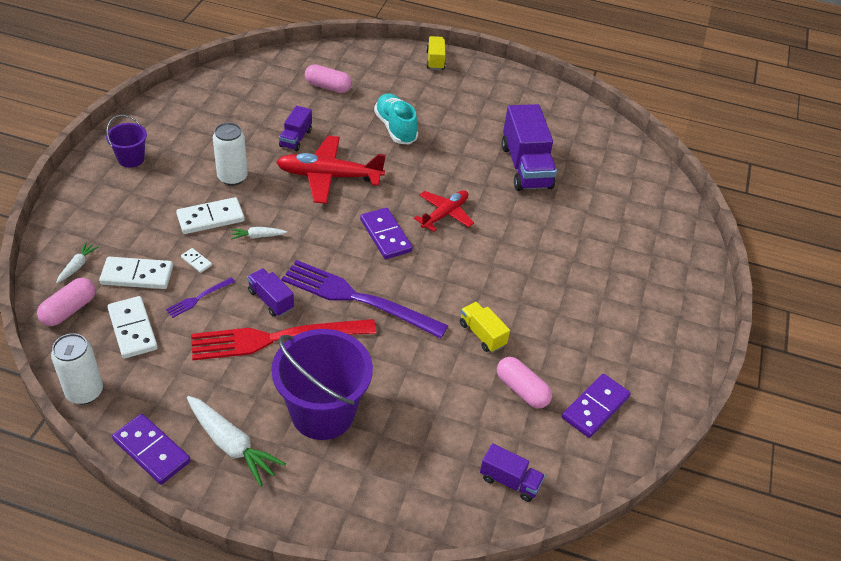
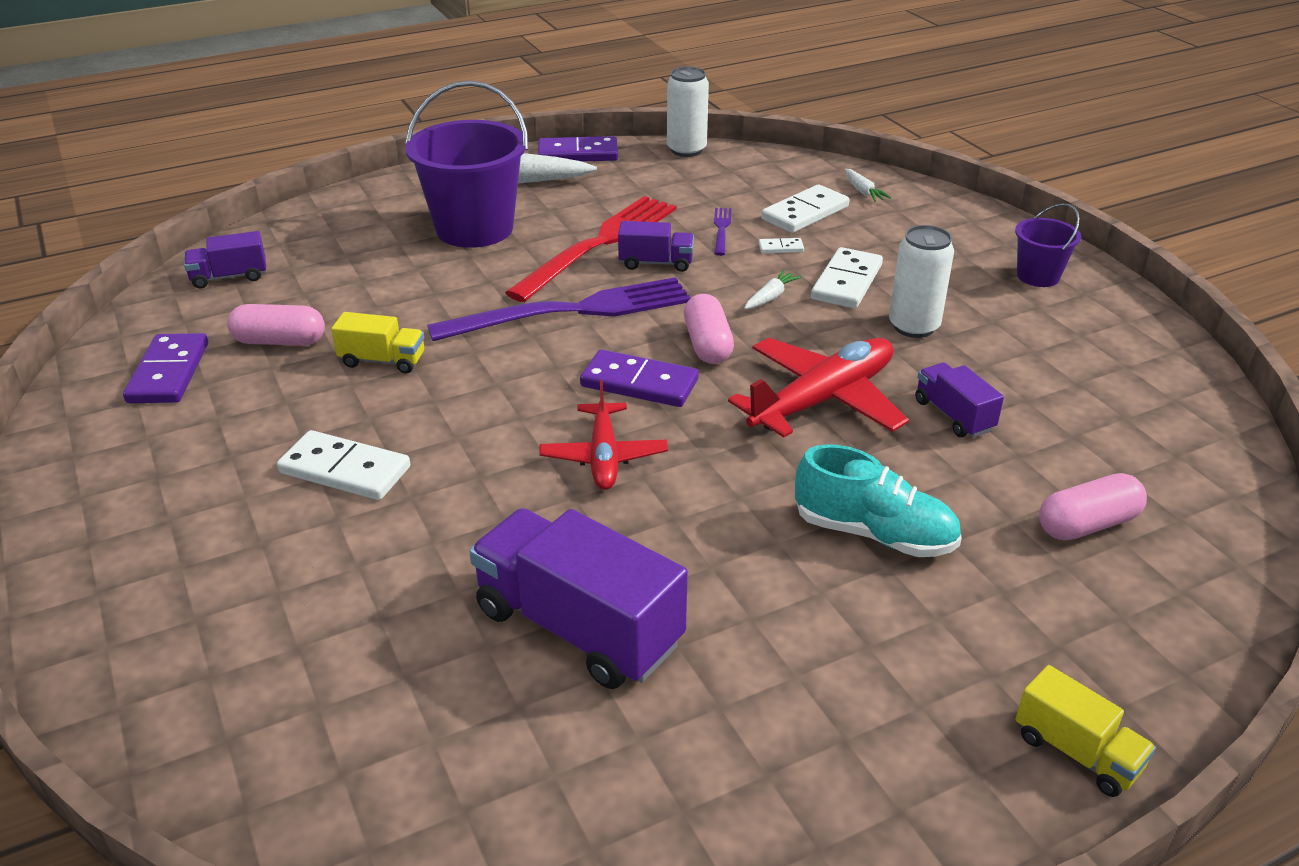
camera: 140 degrees right, 10 degrees down
(69, 310) = (802, 171): pink capsule -> pink capsule (707, 344)
(132, 329) = (730, 188): white domino -> white domino (345, 470)

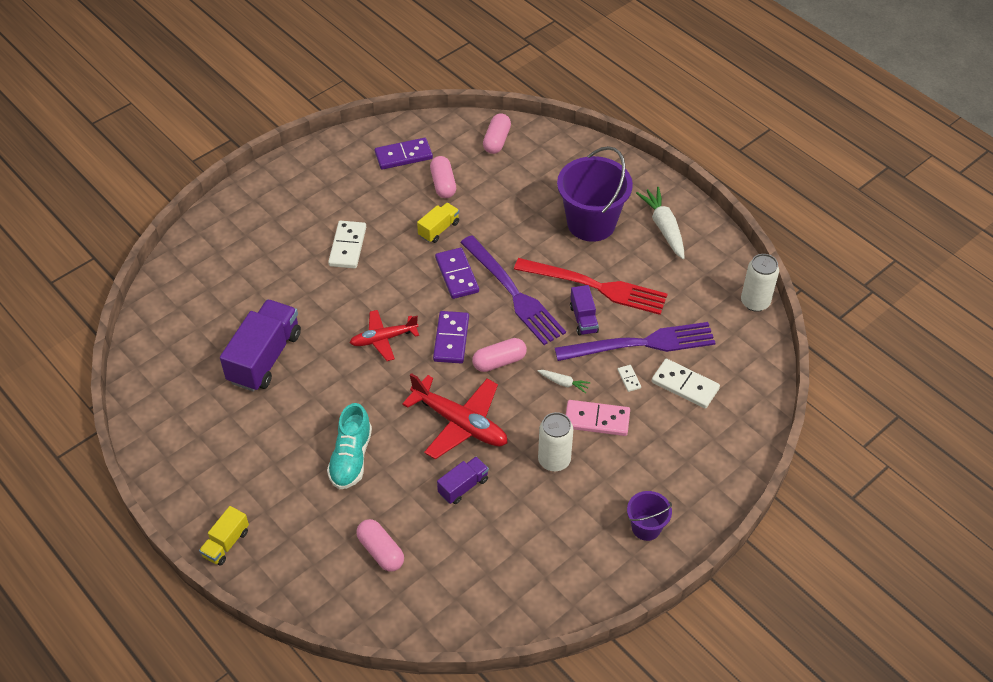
camera: 75 degrees right, 15 degrees up
(229, 277) = (497, 141): purple truck -> pink capsule
(382, 361) = (439, 229): yellow truck -> yellow truck turned 135 degrees counterclockwise
(577, 154) = (719, 244): purple domino -> purple domino (457, 275)
(721, 229) = (641, 344): purple fork -> purple fork, size x2.39
(847, 282) = (597, 420): white domino -> pink domino
(863, 191) = (734, 415): white carrot -> none

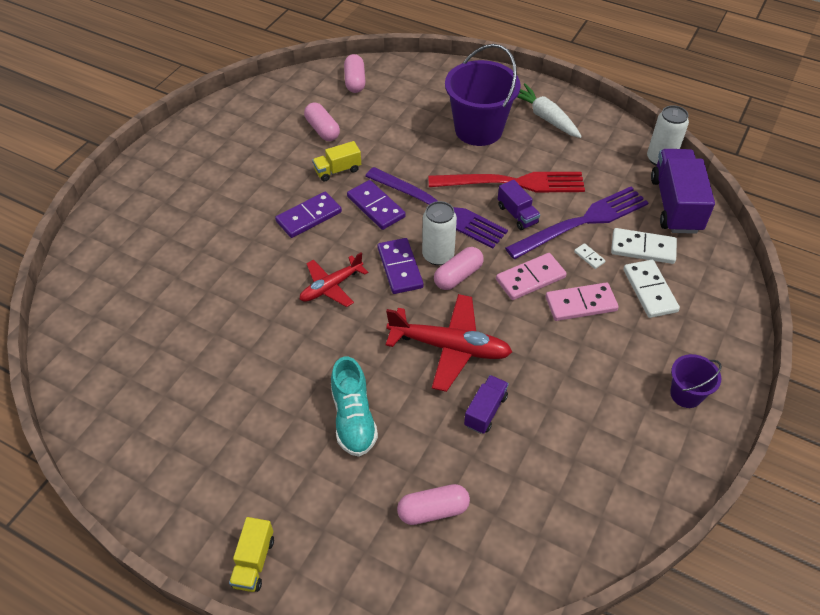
camera: 20 degrees left, 0 degrees up
(264, 358) = (212, 341): purple truck -> purple truck (675, 205)
(348, 246) = (253, 209): white domino -> white domino (650, 290)
(381, 551) = (433, 510): pink capsule -> pink capsule turned 45 degrees counterclockwise
(403, 156) = (272, 114): purple domino -> purple domino (309, 217)
(439, 229) = (337, 170): yellow truck -> yellow truck turned 135 degrees counterclockwise
(554, 460) = (561, 355): white can -> white can (438, 255)
(563, 383) = (530, 278): white carrot -> pink domino

